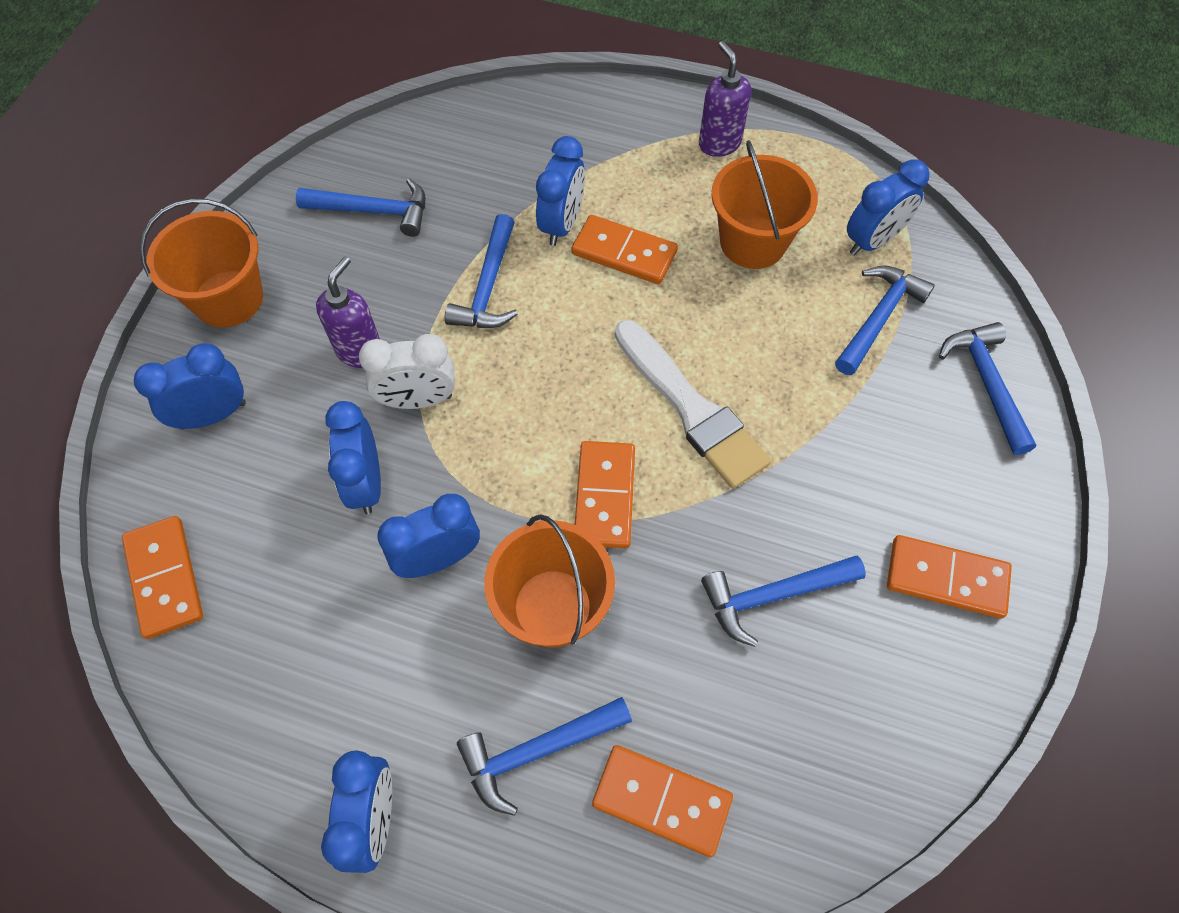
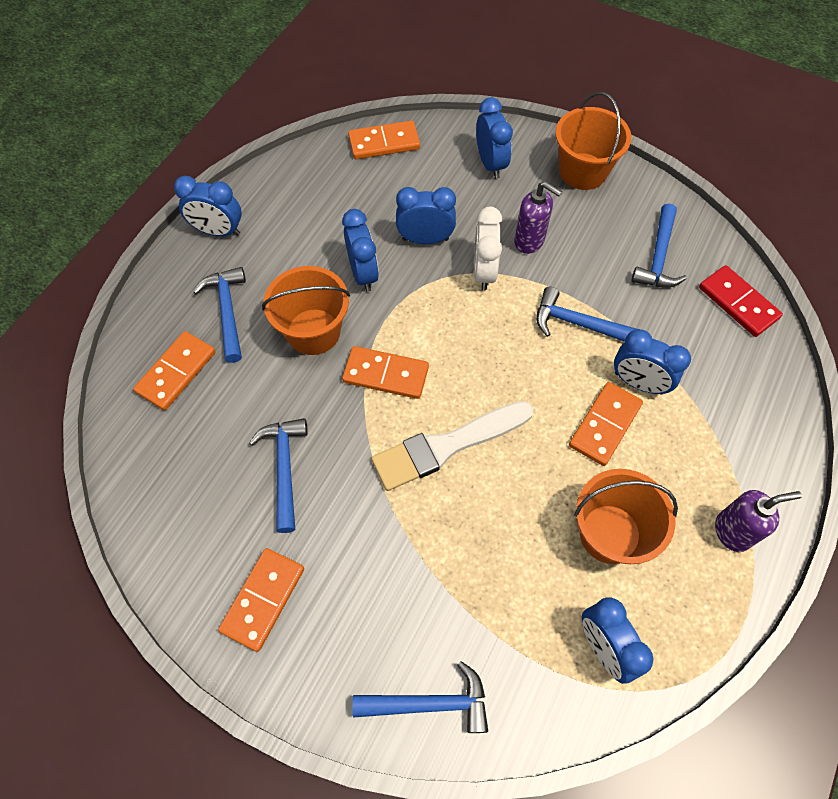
camera: 100 degrees right, 0 degrees up
(435, 137) = (738, 303): none -> red domino
(878, 318) = (514, 624): blue hammer -> none

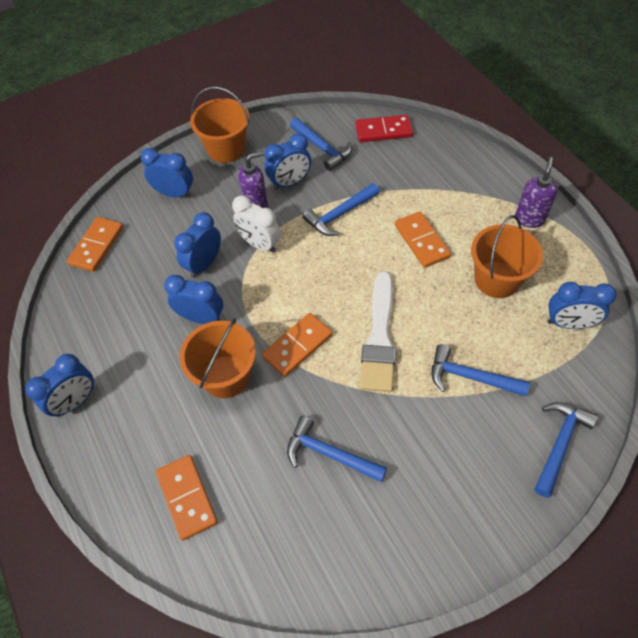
camera: 55 degrees left, 5 degrees down
(227, 311) = (159, 430): blue hammer -> blue hammer (470, 377)
(263, 599) = (428, 521): orange domino -> none
(638, 383) = (404, 208): blue clock -> blue clock (290, 183)

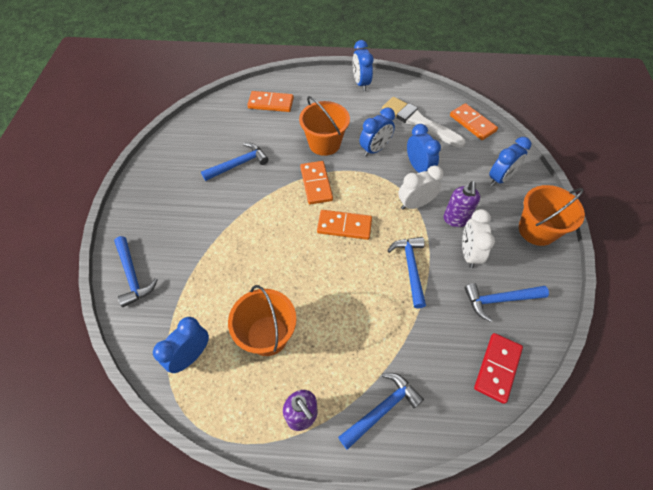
camera: 120 degrees right, 0 degrees up
(290, 183) = (469, 253): blue clock -> white clock
(379, 337) = (286, 228): white brush -> white brush (419, 122)
(422, 241) = (343, 308): orange domino -> orange domino (344, 226)
(470, 377) = (215, 259): blue hammer -> blue hammer (382, 409)

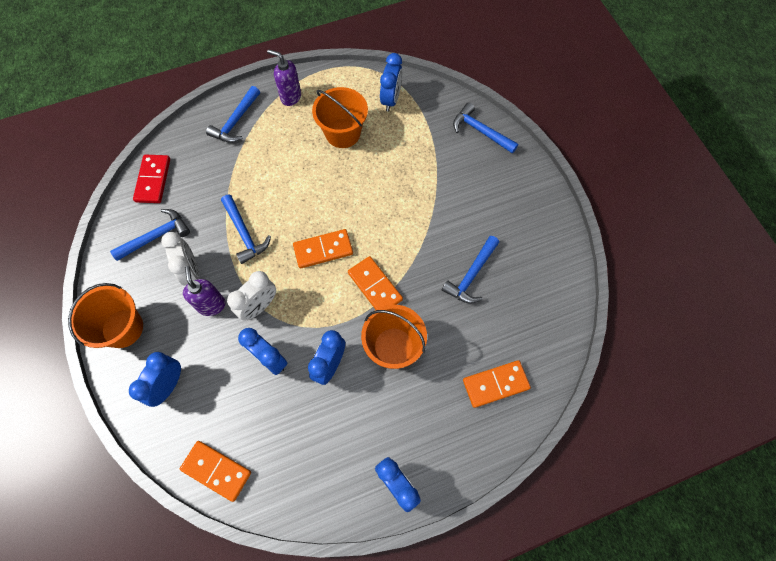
camera: 155 degrees right, 10 degrees up
(419, 122) = (290, 439): white brush -> none

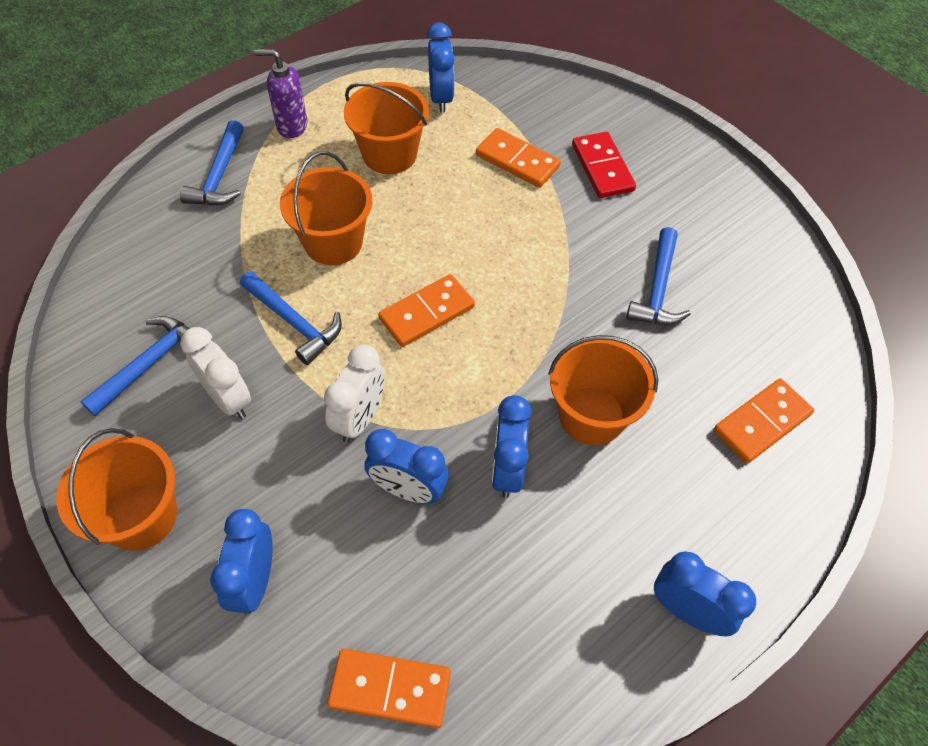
camera: 20 degrees left, 10 degrees down
(153, 180) = (114, 286): red domino -> red domino (602, 168)
(212, 305) = (281, 438): purple soap dispenser -> none
(286, 186) = (333, 242): none -> orange bucket
(375, 286) = (526, 341): orange domino -> orange domino (517, 161)
(480, 131) = (583, 108): blue hammer -> none

